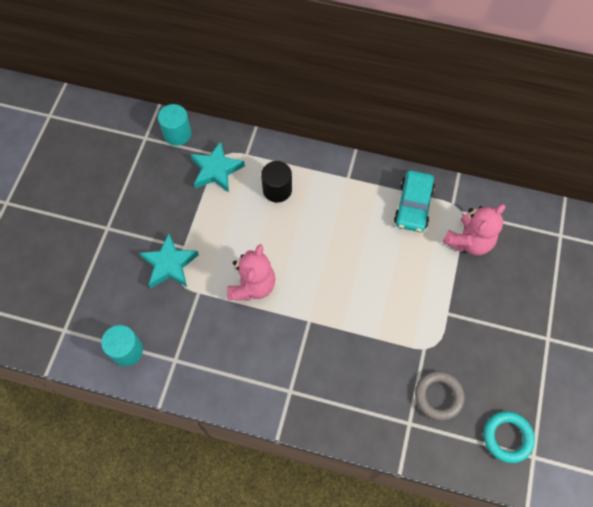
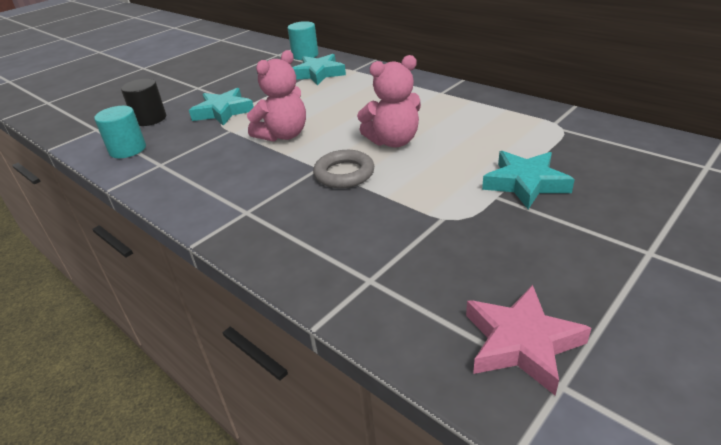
camera: 30 degrees right, 30 degrees down
(277, 190) = (363, 89): black cylinder -> black cylinder (150, 119)
(413, 205) = (503, 117): turquoise car -> none
(438, 396) = (432, 265): grey ring -> grey ring (344, 174)
(460, 292) = (525, 183): none -> turquoise star
(469, 241) = (561, 149): pink teddy bear -> pink teddy bear (393, 141)
(507, 437) = (521, 343): turquoise ring -> pink star

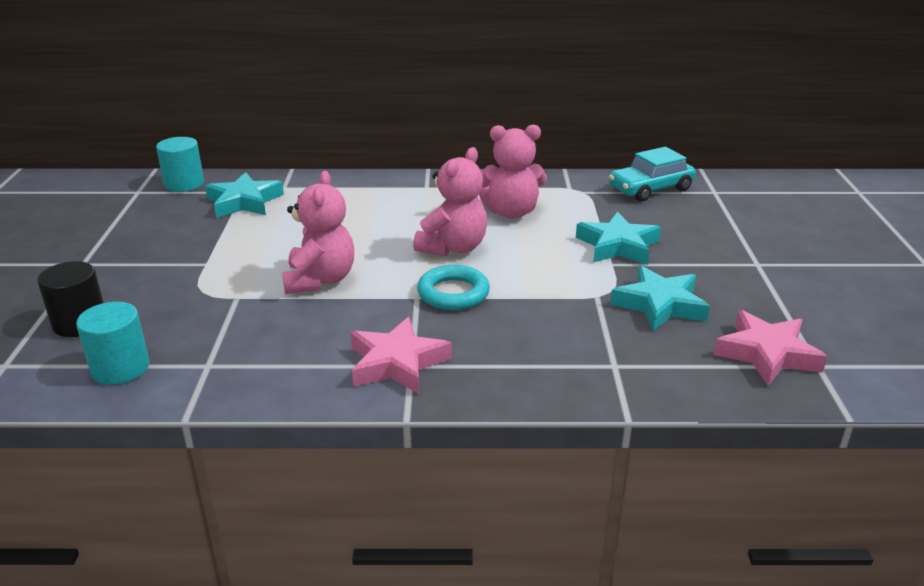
camera: 45 degrees left, 5 degrees down
(223, 112) = (186, 280): turquoise star -> turquoise star (660, 305)
(241, 206) = (397, 363): none -> pink star
(344, 174) = (453, 293): grey ring -> turquoise ring
(475, 128) = (511, 212): none -> pink teddy bear
(635, 144) = (650, 189): none -> turquoise car

